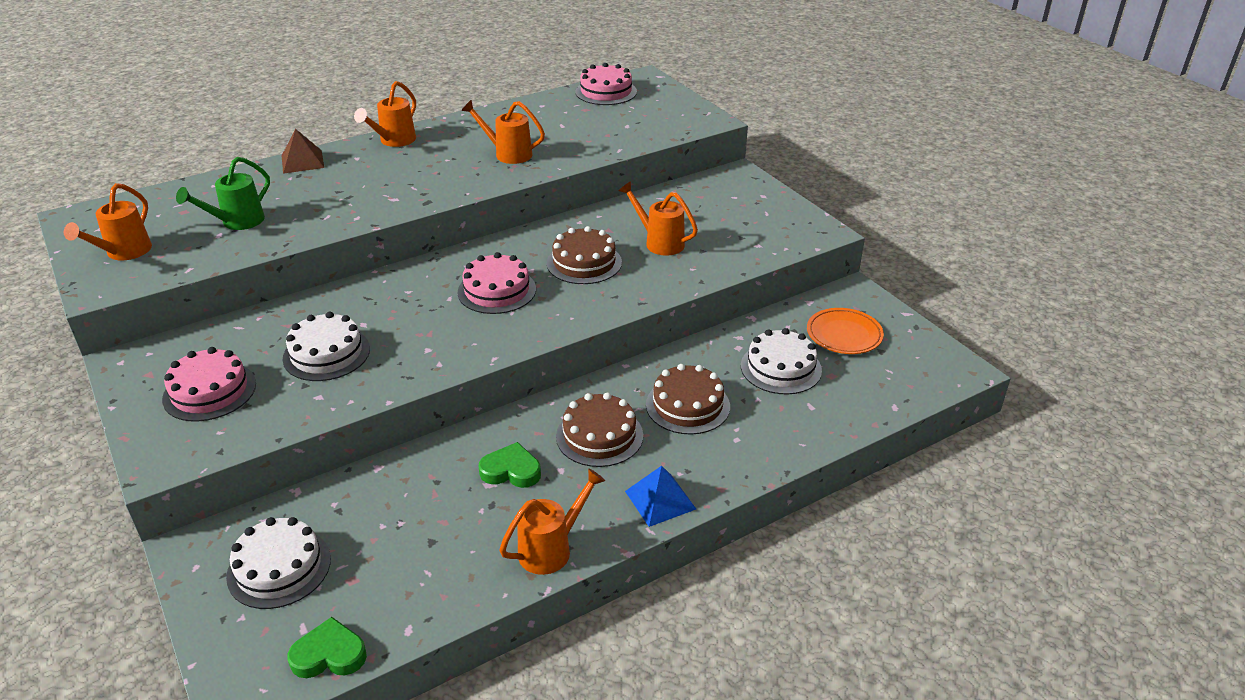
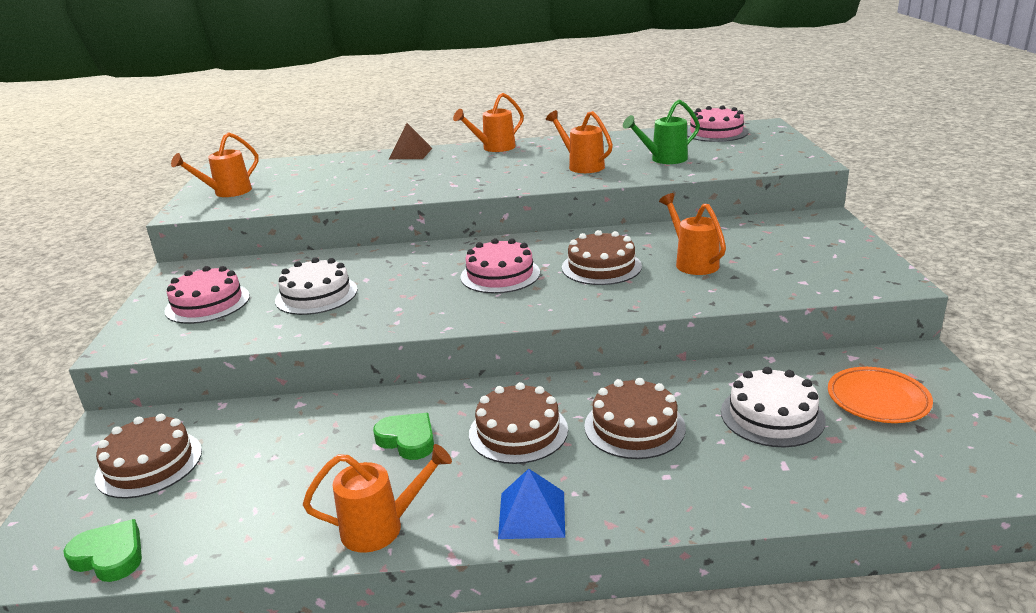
camera: 30 degrees right, 10 degrees down
(237, 222) = (322, 184): green watering can -> green watering can (664, 159)
(279, 568) = (149, 464): white cake -> brown cake

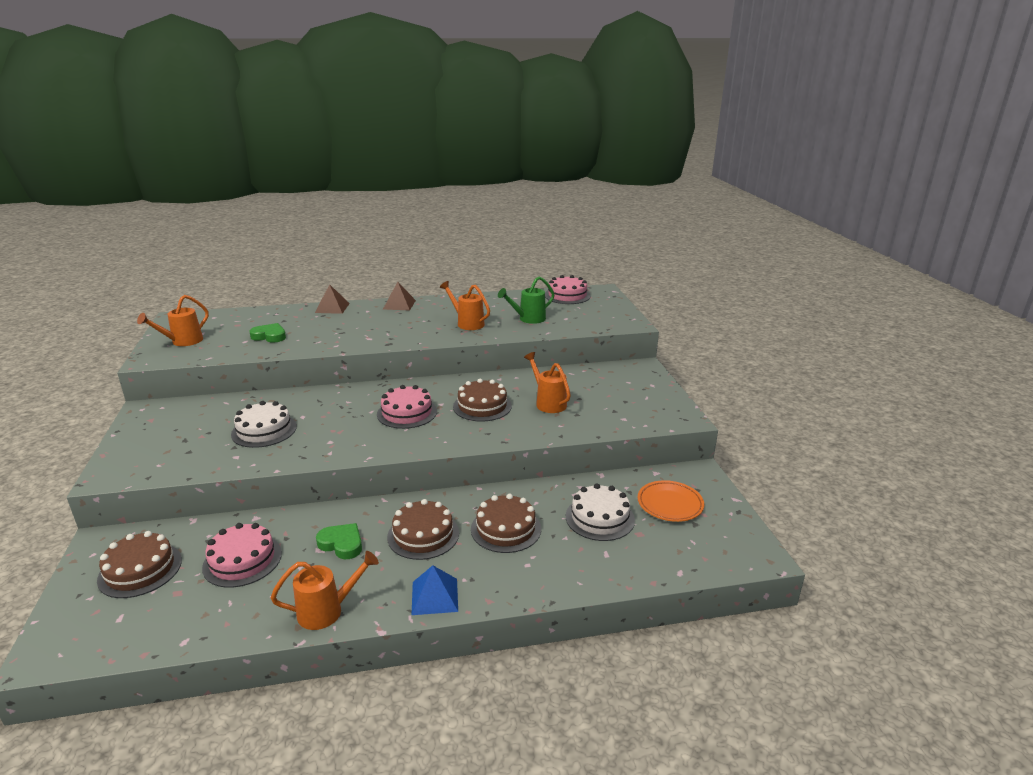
camera: 10 degrees left, 0 degrees up
(110, 556) = (120, 643): green heart -> green heart (269, 336)
(207, 303) = (175, 438): pink cake -> pink cake (242, 560)
(494, 148) = (399, 304): orange watering can -> brown pyramid

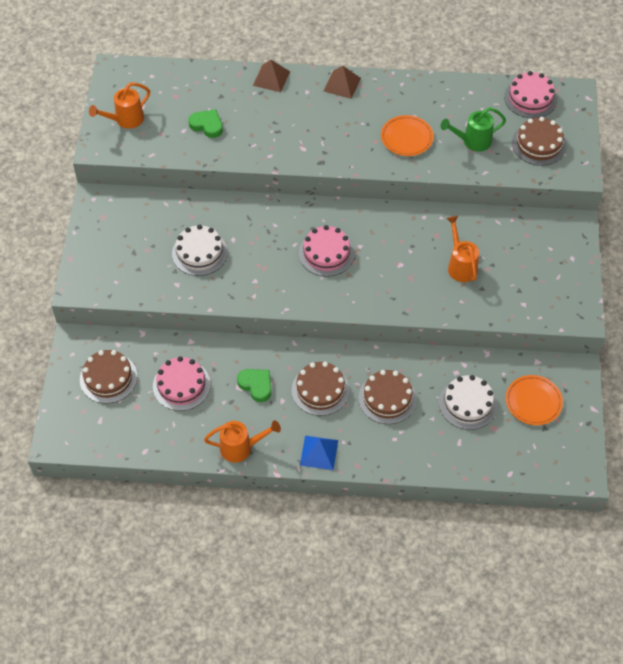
camera: 15 degrees right, 30 degrees up
(467, 323) = (406, 138): orange watering can -> orange plate
(482, 406) = (397, 258): brown cake -> brown cake (538, 144)

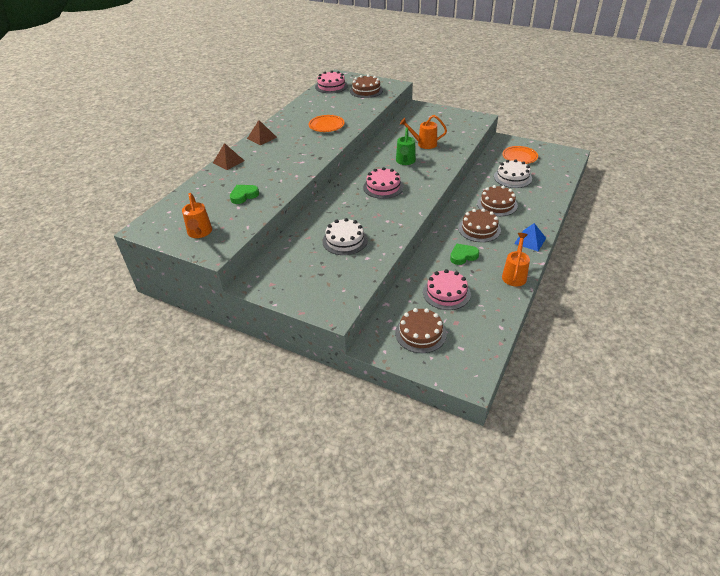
camera: 65 degrees left, 15 degrees down
(472, 141) = (347, 107): green watering can -> green watering can (405, 161)

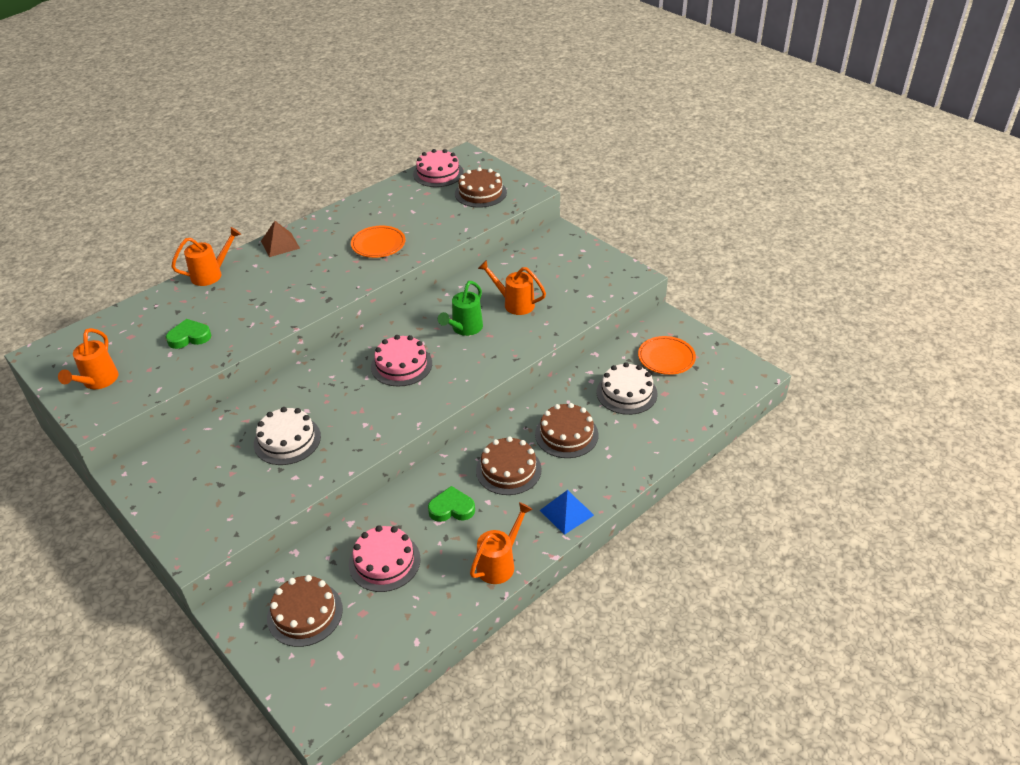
camera: 20 degrees right, 0 degrees up
(228, 161) = (211, 274): brown pyramid -> orange watering can

